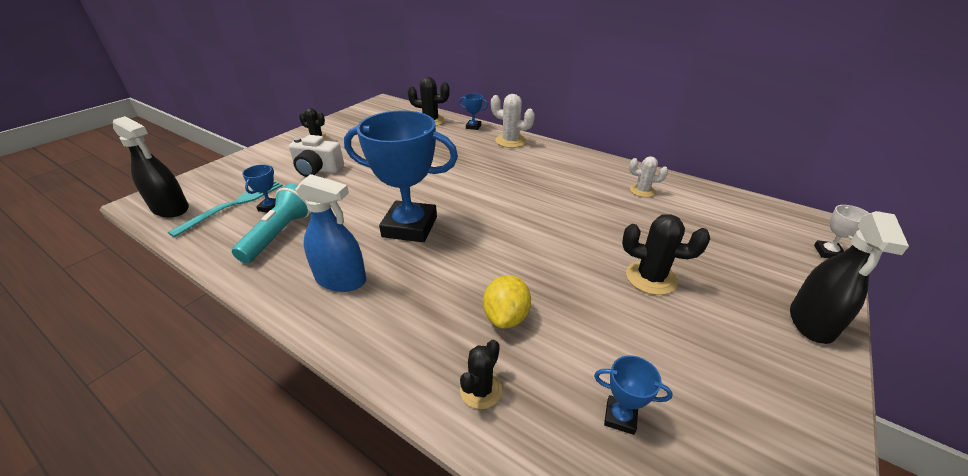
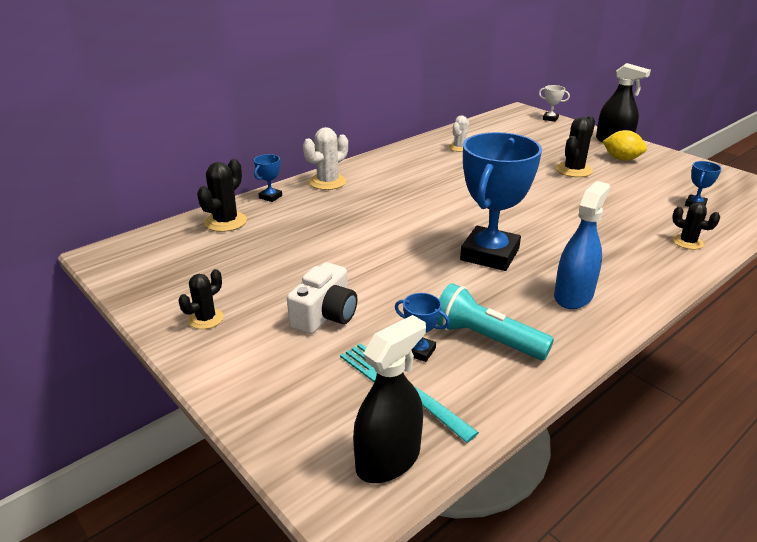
camera: 75 degrees left, 5 degrees down
(506, 316) = (617, 224): yellow lemon -> yellow lemon (621, 159)

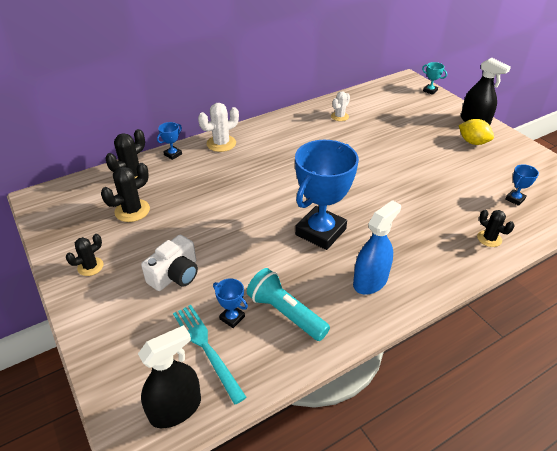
camera: 10 degrees right, 10 degrees up
(550, 119) = (430, 91): white trophy -> turquoise trophy
(573, 170) = (426, 150): black cactus -> black cactus (132, 211)

